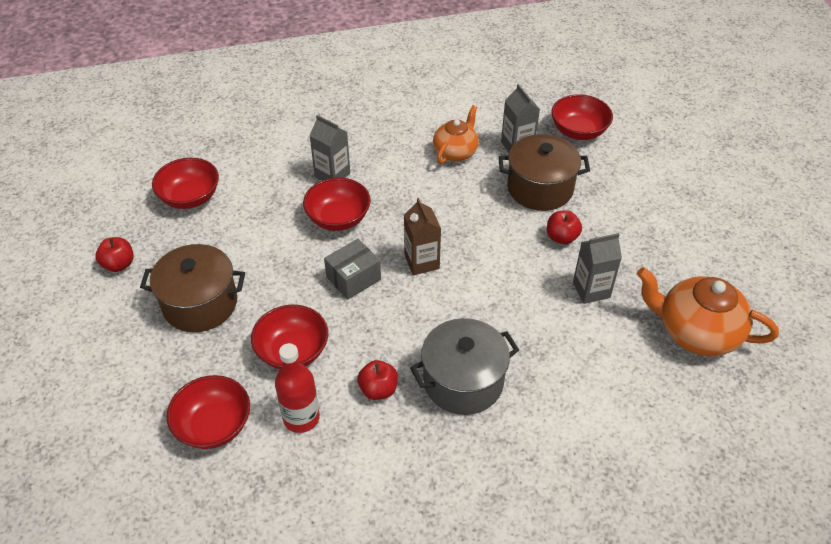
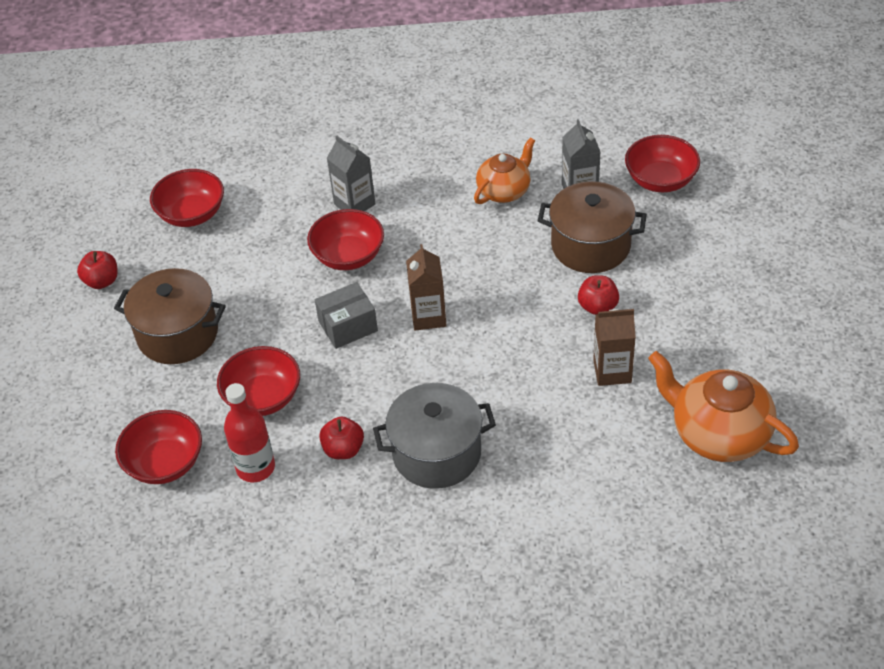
camera: 15 degrees right, 0 degrees up
(591, 290) = (612, 371): grey carton -> brown carton

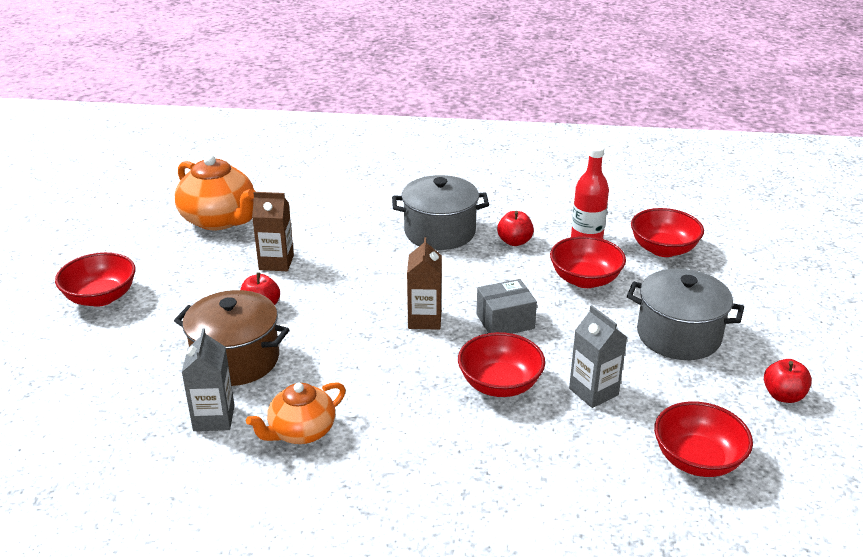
camera: 175 degrees left, 15 degrees down
(178, 334) = (678, 335): brown pot -> grey pot
(354, 204) = (488, 442): grey carton -> grey carton (593, 392)
(660, 180) = (114, 417): red bowl -> red bowl (101, 297)

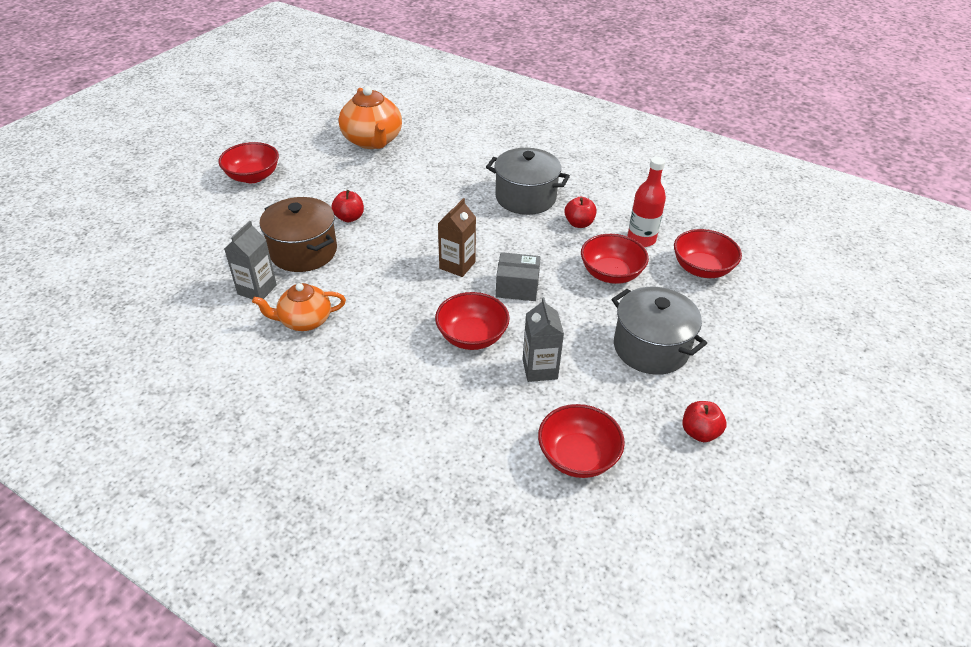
camera: 25 degrees right, 10 degrees up
(276, 262) = (386, 186): brown carton -> none

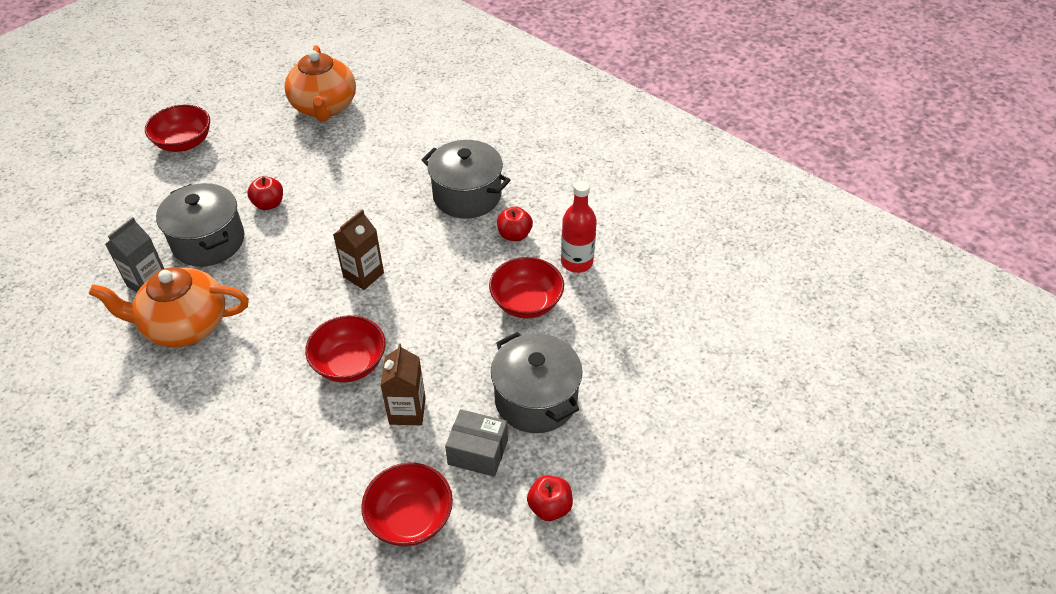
camera: 10 degrees right, 5 degrees up
(303, 251) = (208, 241): brown pot -> grey pot
(304, 320) = (185, 325): orange teapot -> orange teapot, size x1.56
(517, 287) = (418, 309): grey box -> grey box (478, 452)
(540, 369) = (407, 411): grey carton -> brown carton
(702, 269) = (631, 307): red bowl -> none

